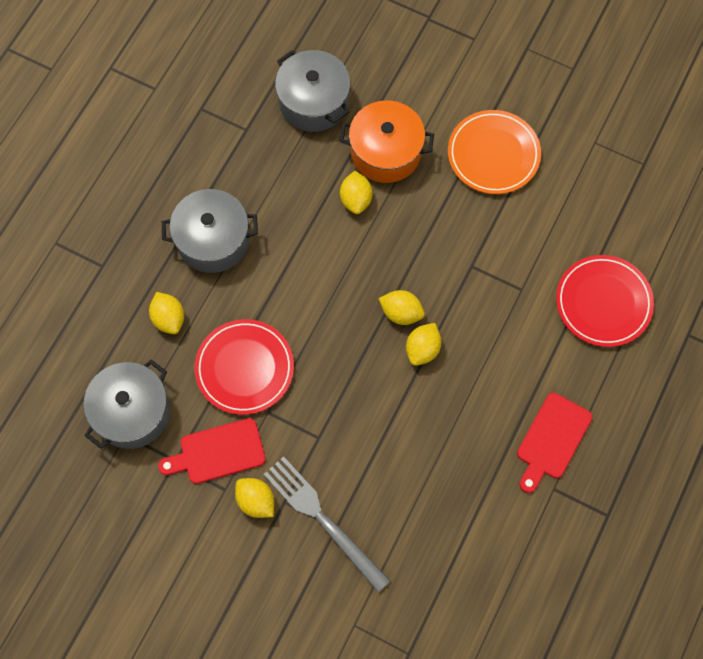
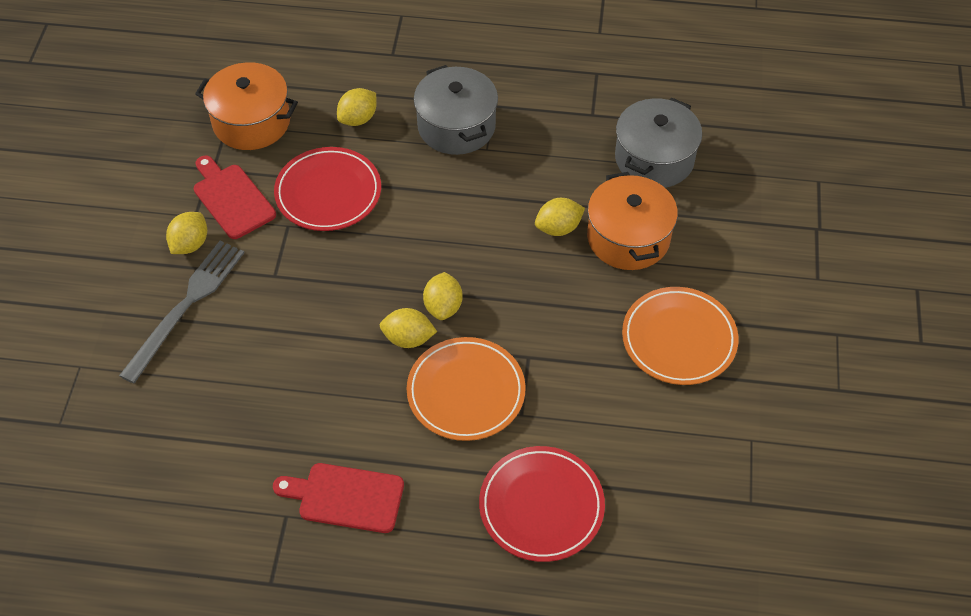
camera: 70 degrees right, 15 degrees down
(132, 412) = (251, 122): grey pot -> orange pot
(487, 322) = (466, 392): none -> orange plate

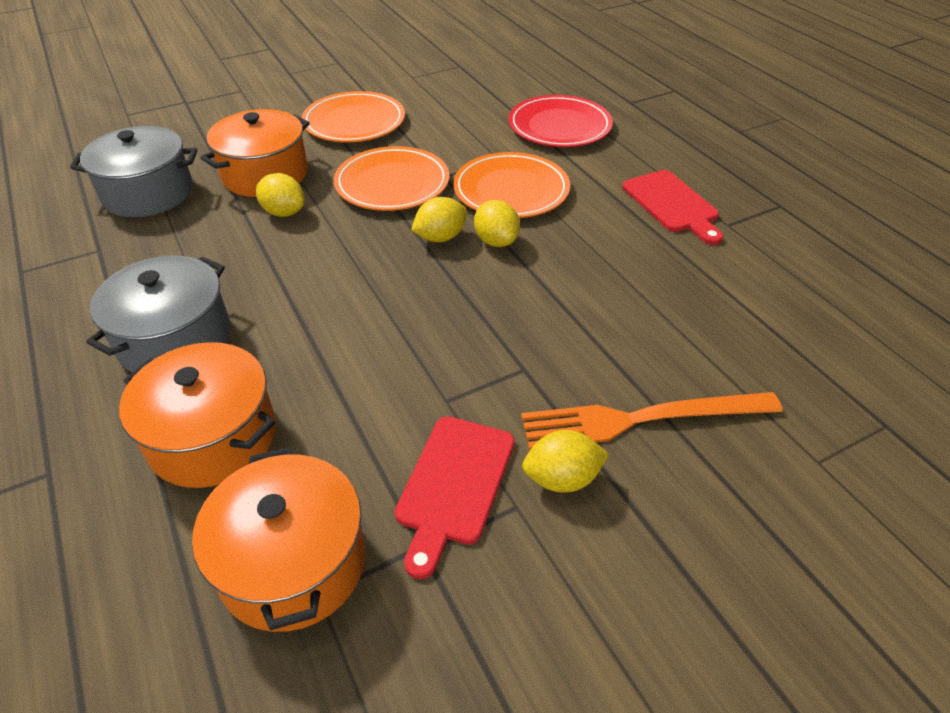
camera: 125 degrees left, 10 degrees down
(186, 306) = (641, 419): grey fork -> orange fork
(328, 193) = (366, 393): red plate -> none
(358, 119) = (213, 437): yellow lemon -> orange pot
(544, 314) = (392, 184): none -> orange plate

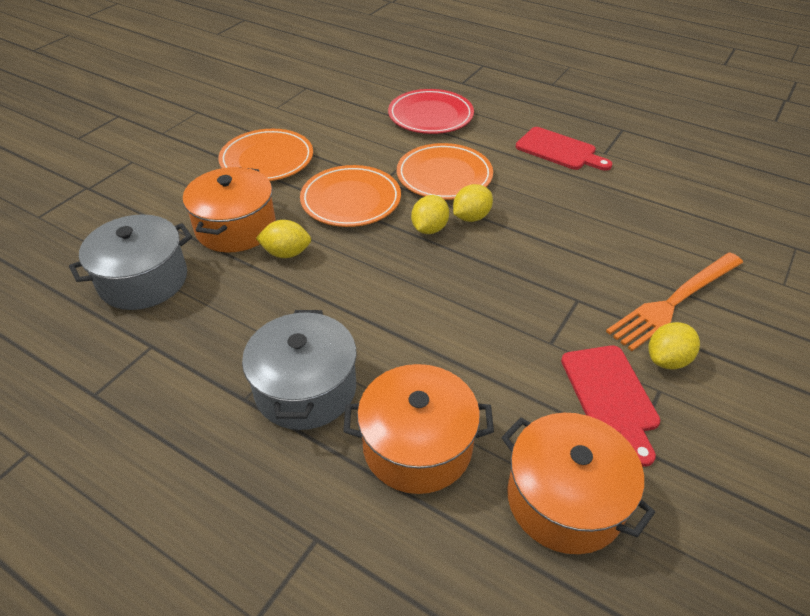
camera: 30 degrees left, 0 degrees up
(496, 241) = (471, 217): yellow lemon -> yellow lemon turned 75 degrees counterclockwise

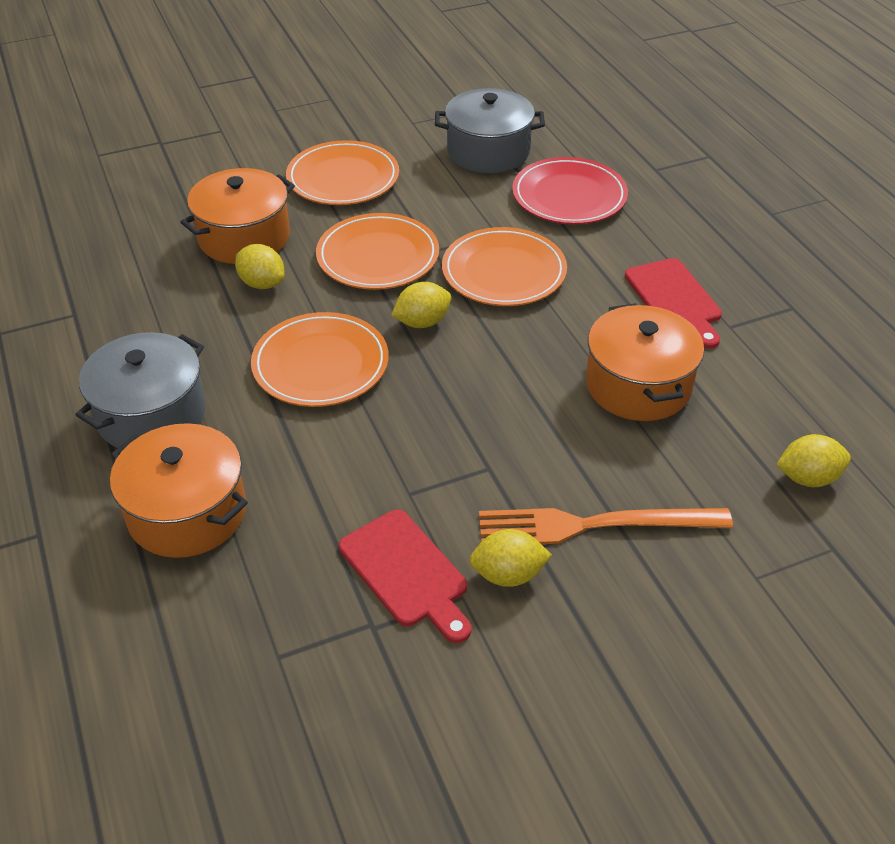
camera: 35 degrees right, 0 degrees up
(143, 280) = (122, 253): grey pot -> grey pot (488, 151)
(393, 288) = (320, 364): none -> orange plate
(471, 217) = (479, 330): yellow lemon -> yellow lemon (807, 478)
(565, 499) = (256, 629): orange pot -> orange pot (638, 385)
(610, 396) = (406, 573): red cutting board -> red cutting board turned 60 degrees counterclockwise

